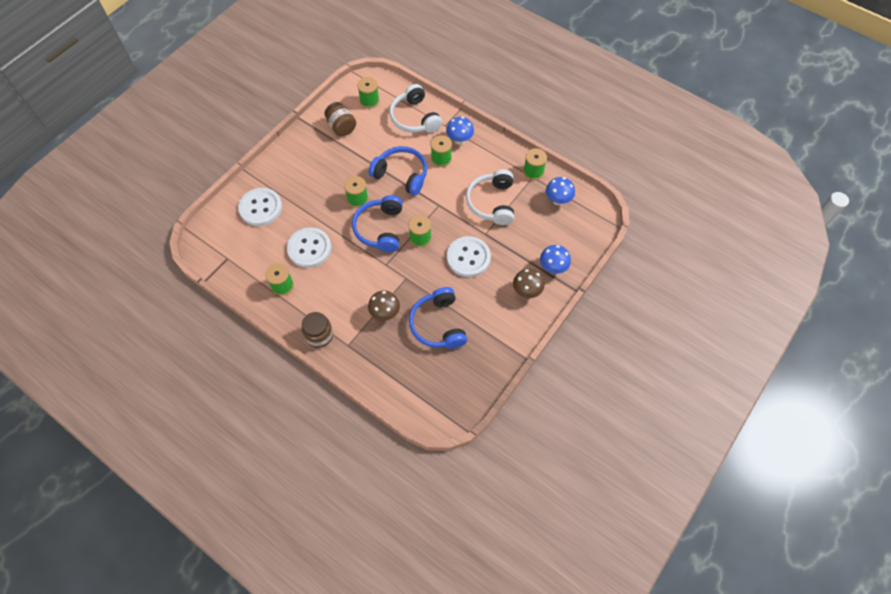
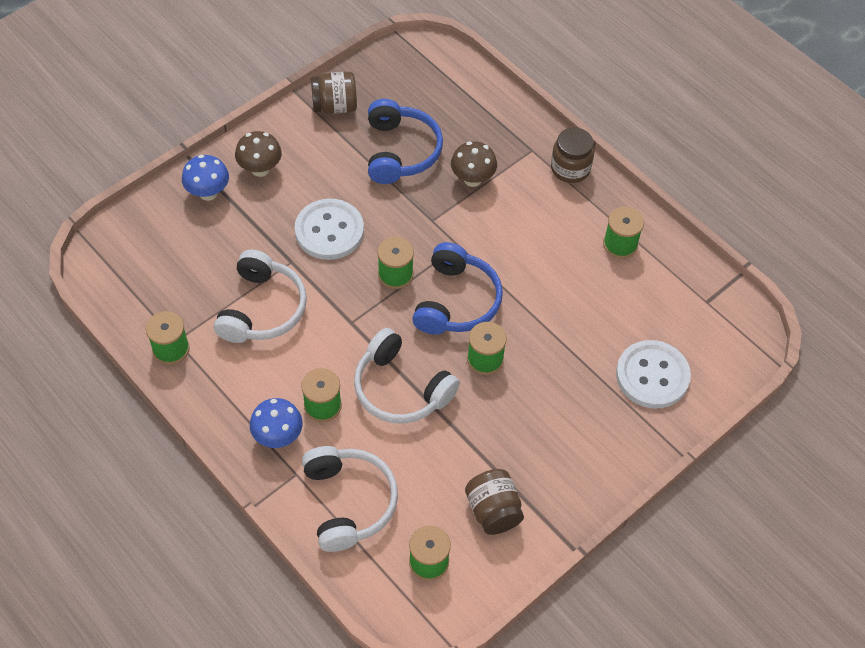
camera: 170 degrees left, 5 degrees down
(309, 248) = (574, 292): white button -> none
(401, 174) = (400, 389): blue headphones -> white headphones
(493, 352) = (335, 106): none -> brown jar
(558, 200) = (153, 291): blue mushroom -> none

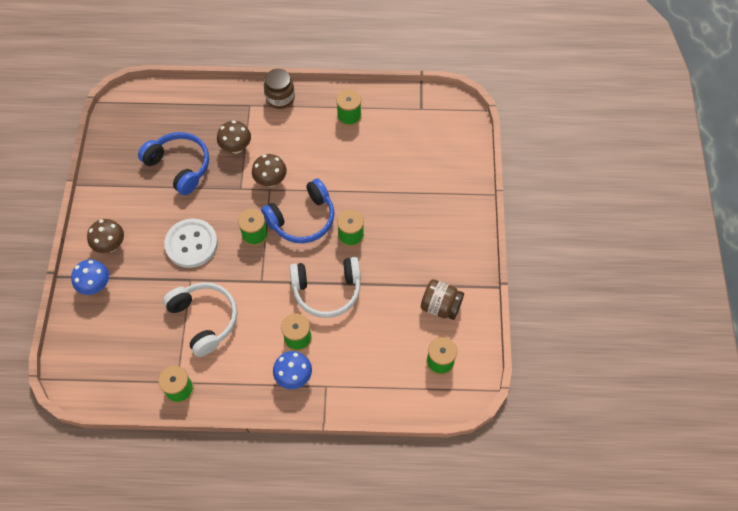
camera: 45 degrees left, 5 degrees up
(335, 106) = (112, 173): brown jar -> none
(349, 502) = (368, 373): white headphones -> none
(456, 301) = (302, 219): blue headphones -> blue headphones turned 90 degrees clockwise
(469, 238) = (271, 181): none -> brown mushroom
(652, 376) = (437, 168): white button -> none

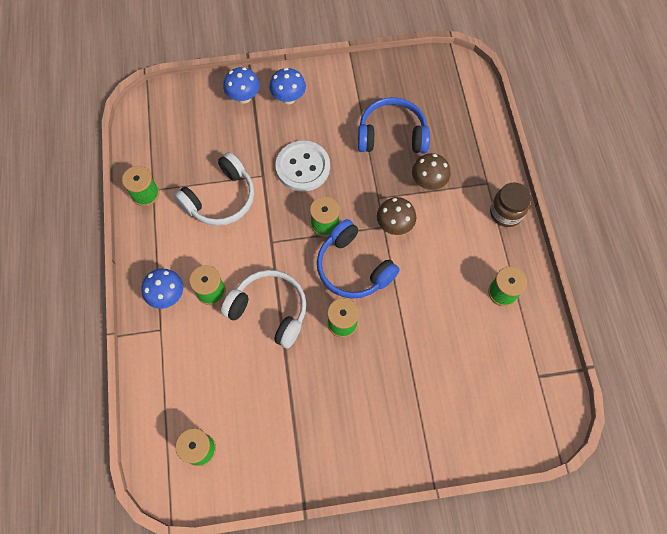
camera: 80 degrees right, 5 degrees up
(111, 245) = (288, 98): brown mushroom -> blue mushroom
(179, 166) = (392, 135): blue headphones -> blue headphones turned 120 degrees counterclockwise
(327, 291) = (270, 310): white headphones -> white headphones turned 135 degrees clockwise
(440, 306) = (269, 440): brown jar -> none

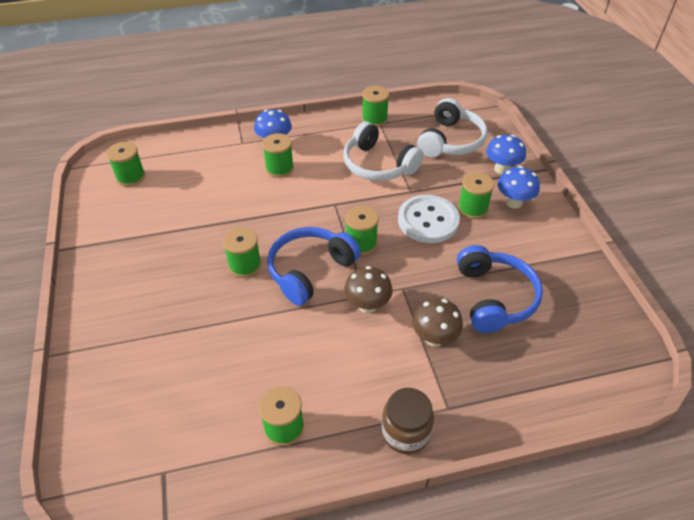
camera: 85 degrees right, 20 degrees down
(270, 310) = (260, 209): white headphones -> white headphones (451, 141)
(292, 130) = (472, 209): none -> green spool

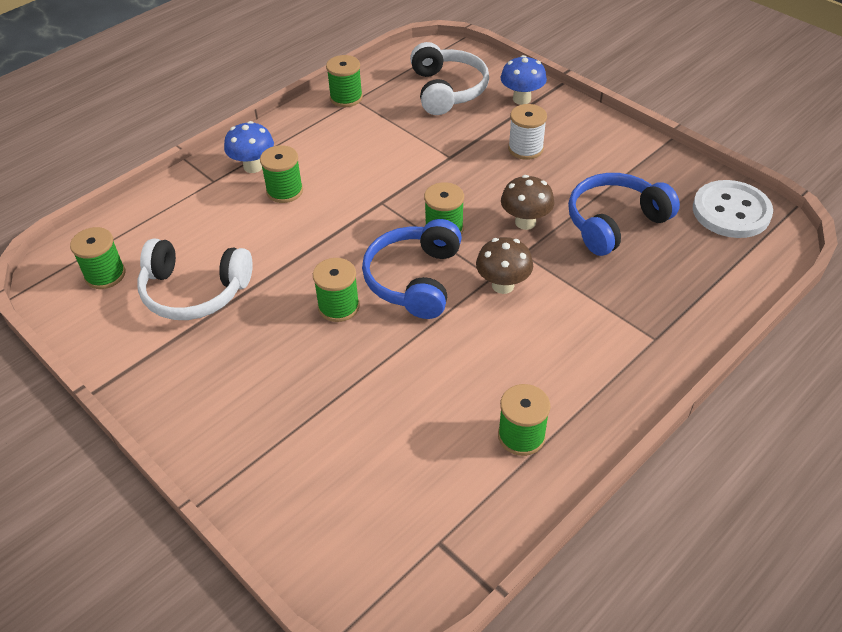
camera: 30 degrees left, 0 degrees up
(378, 165) = (392, 144): white headphones -> white headphones (194, 292)
(405, 432) = (636, 379): brown jar -> none
(428, 220) = (492, 178): white button -> white button (731, 211)
(434, 338) = (591, 284): brown mushroom -> brown mushroom (525, 222)
(472, 209) = (525, 149): green spool -> white spool
(494, 297) = (614, 222): blue headphones -> blue headphones turned 90 degrees counterclockwise
(513, 202) = (559, 127): blue mushroom -> none

